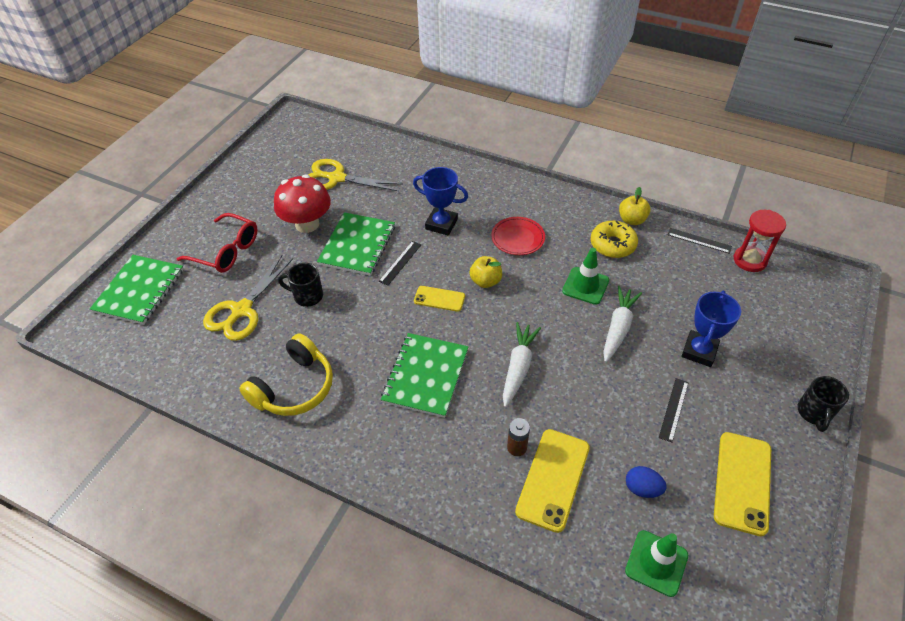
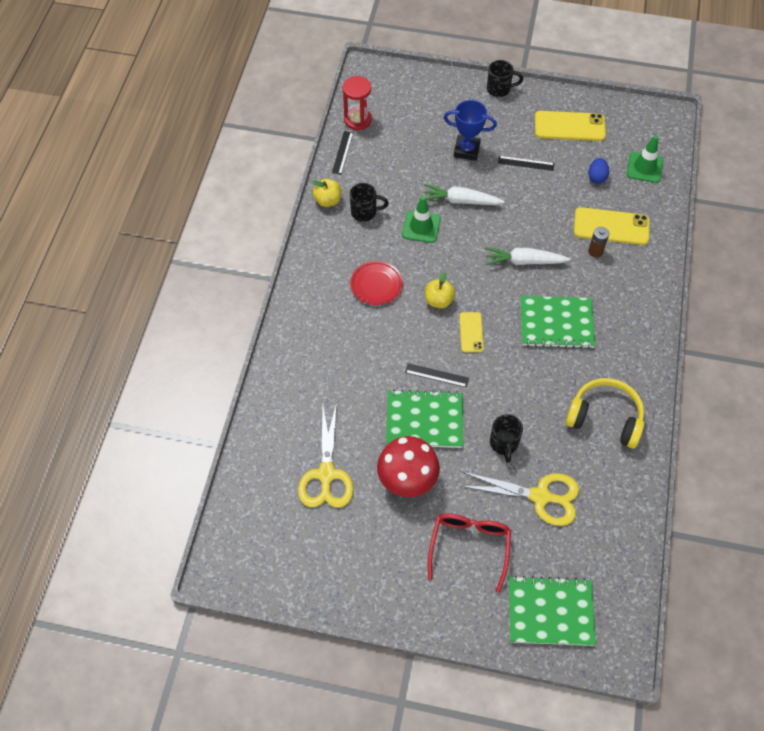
camera: 105 degrees left, 10 degrees up
(441, 224) = (374, 352): blue trophy -> none
(612, 245) = (364, 212): yellow donut -> black mug

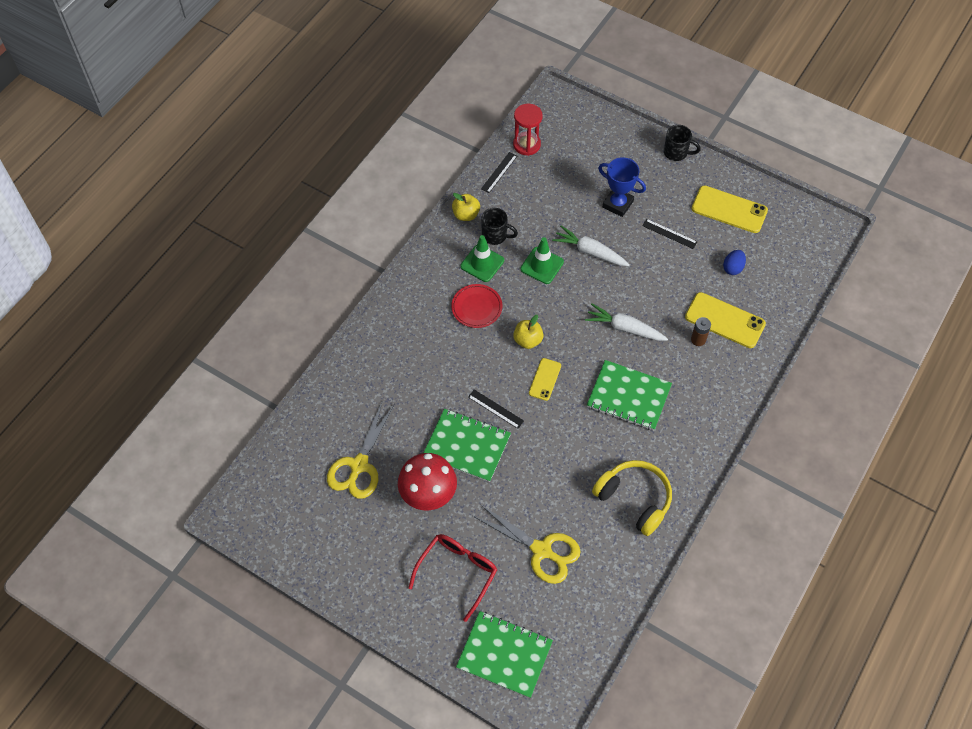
camera: 20 degrees right, 0 degrees up
(504, 444) = (529, 491): black mug -> none
(644, 167) = (785, 272): green traffic cone -> green traffic cone (482, 263)

